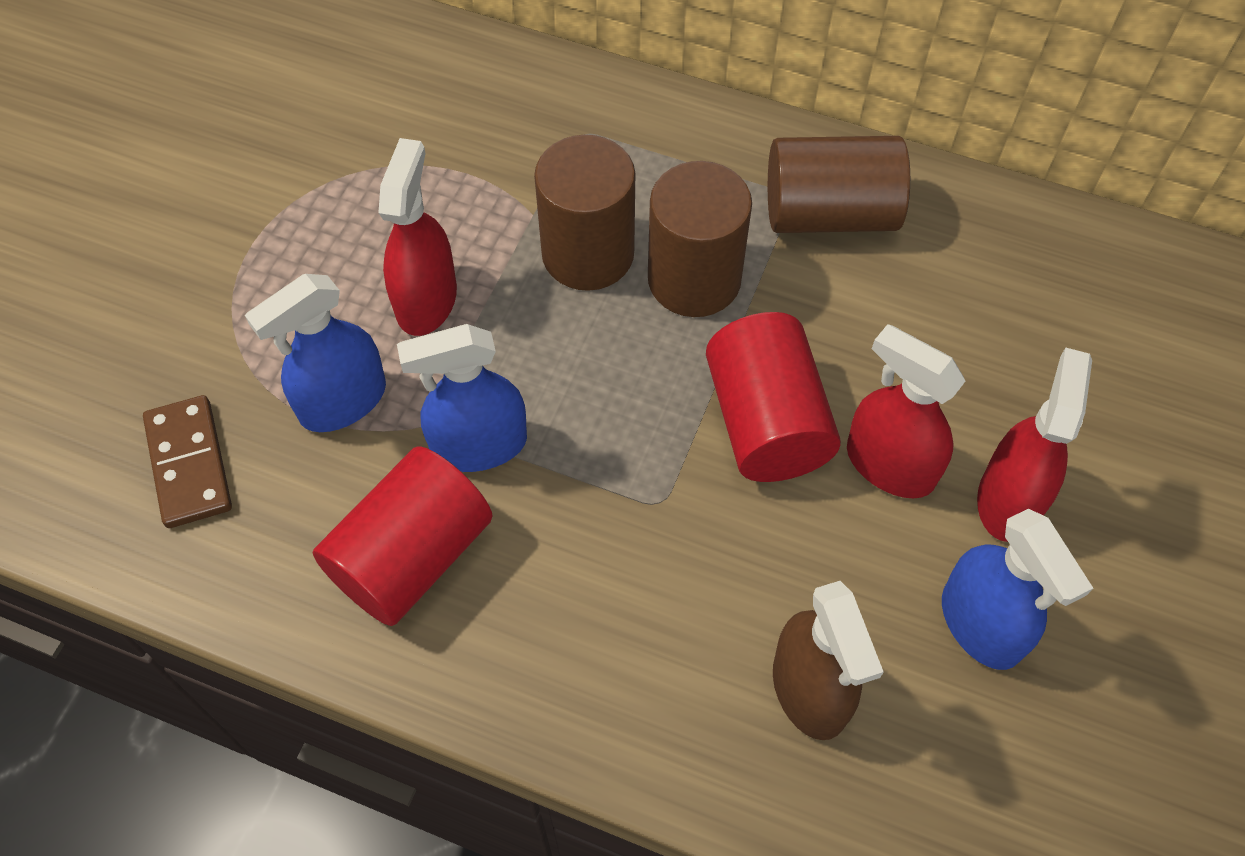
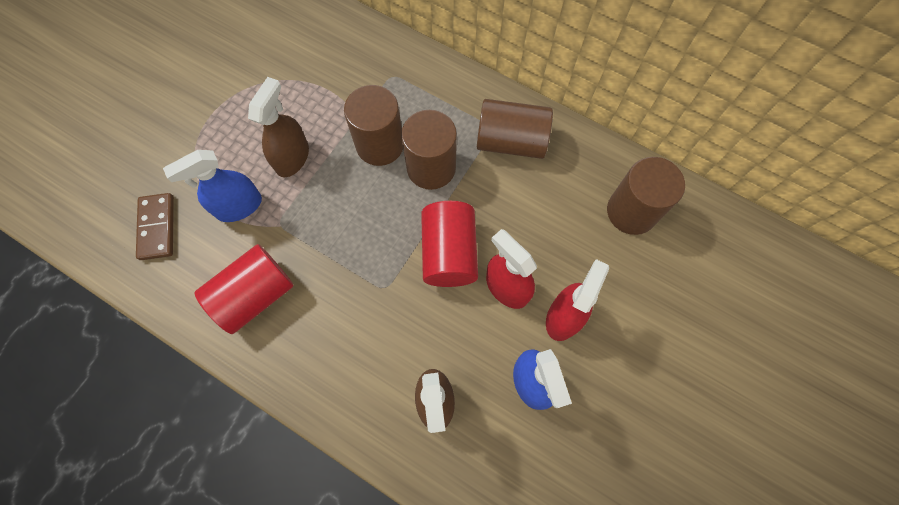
camera: 10 degrees right, 10 degrees up
(426, 300) = (292, 157): red spray bottle -> brown spray bottle
(478, 445) = (301, 241): blue spray bottle -> none
(1080, 299) = (631, 211): none -> brown cylinder

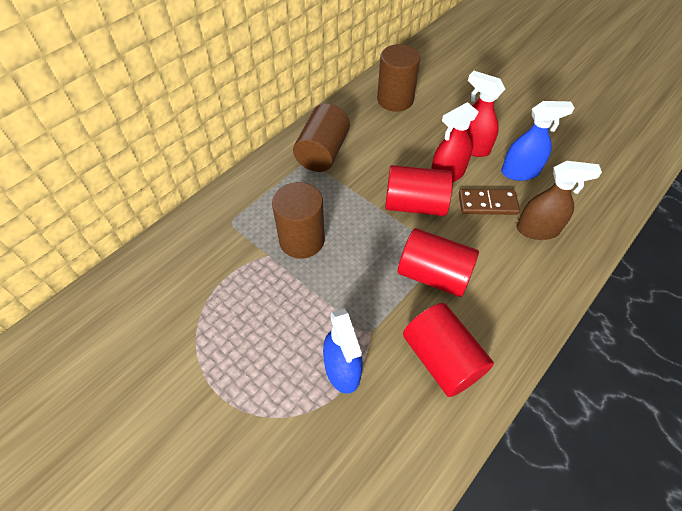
camera: 80 degrees left, 15 degrees down
(157, 227) = (353, 462): brown domino -> brown domino (487, 204)
(292, 157) = (297, 314): brown spray bottle -> none
(353, 280) = (433, 275): none -> red cylinder
(431, 168) = (334, 206): brown cylinder -> none

